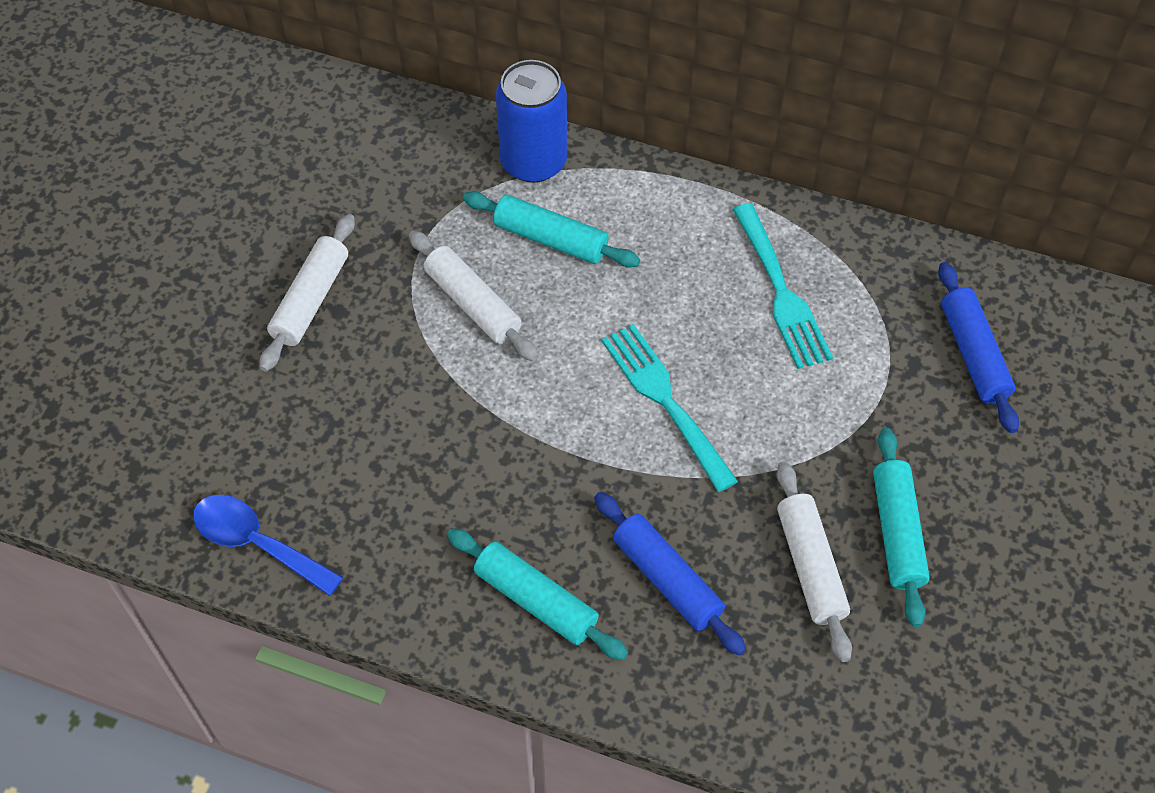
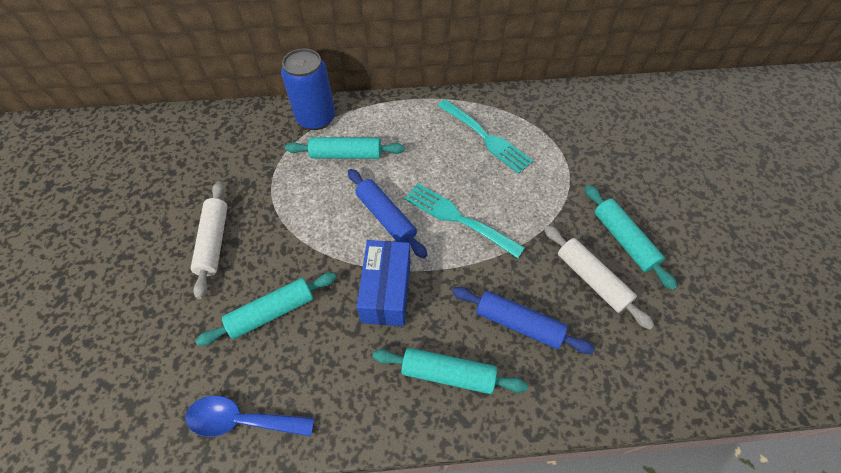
camera: 25 degrees left, 0 degrees up
(347, 427) = (272, 312): none -> turquoise rolling pin
(473, 304) = (318, 206): white rolling pin -> none
(509, 462) = (386, 291): none -> blue box
(973, 354) = (599, 133): blue rolling pin -> blue rolling pin (386, 217)

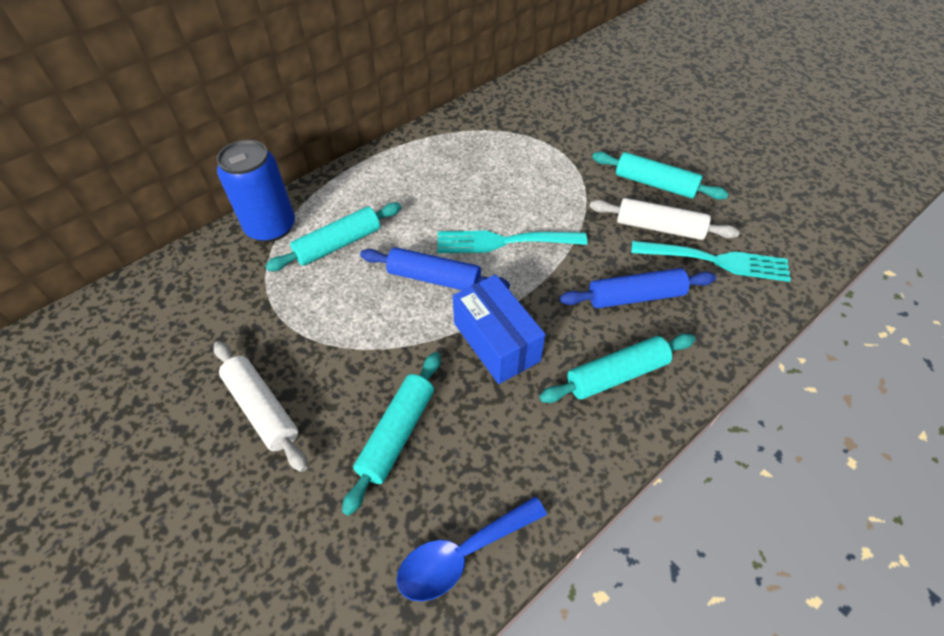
camera: 35 degrees left, 5 degrees down
(485, 137) = (465, 161): turquoise fork -> turquoise fork (715, 261)

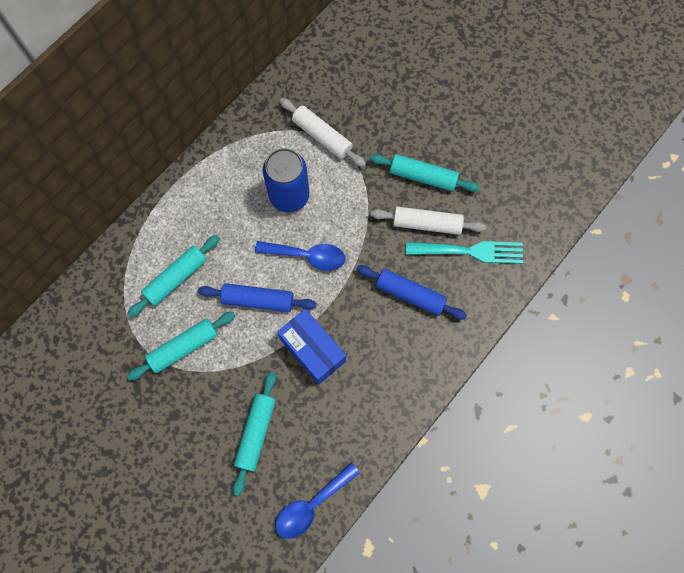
camera: 10 degrees left, 20 degrees up
(262, 409) = (159, 429): white rolling pin -> white rolling pin (322, 136)
(271, 227) = (117, 269): blue can -> blue can (289, 196)
(504, 241) = (307, 256): turquoise fork -> blue spoon
(616, 374) = (399, 364): turquoise rolling pin -> turquoise rolling pin (184, 347)
(635, 296) = (410, 294): blue rolling pin -> blue rolling pin turned 45 degrees clockwise

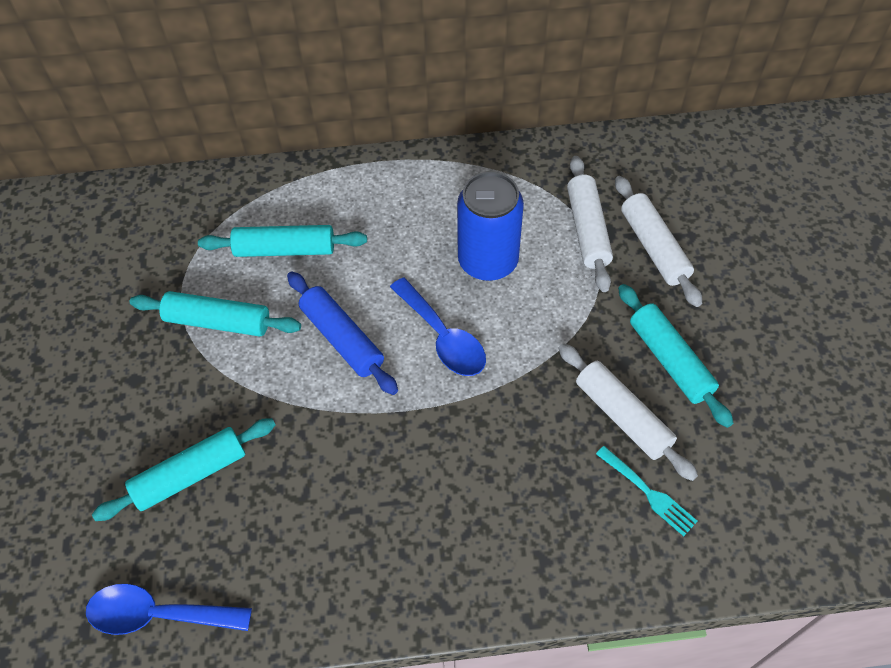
camera: 45 degrees right, 15 degrees down
(312, 350) = (344, 441): blue box -> none
(363, 120) = (654, 247): none -> white rolling pin
(410, 294) = (520, 479): blue rolling pin -> none
(469, 251) = (648, 492): turquoise fork -> turquoise fork, size x0.59

